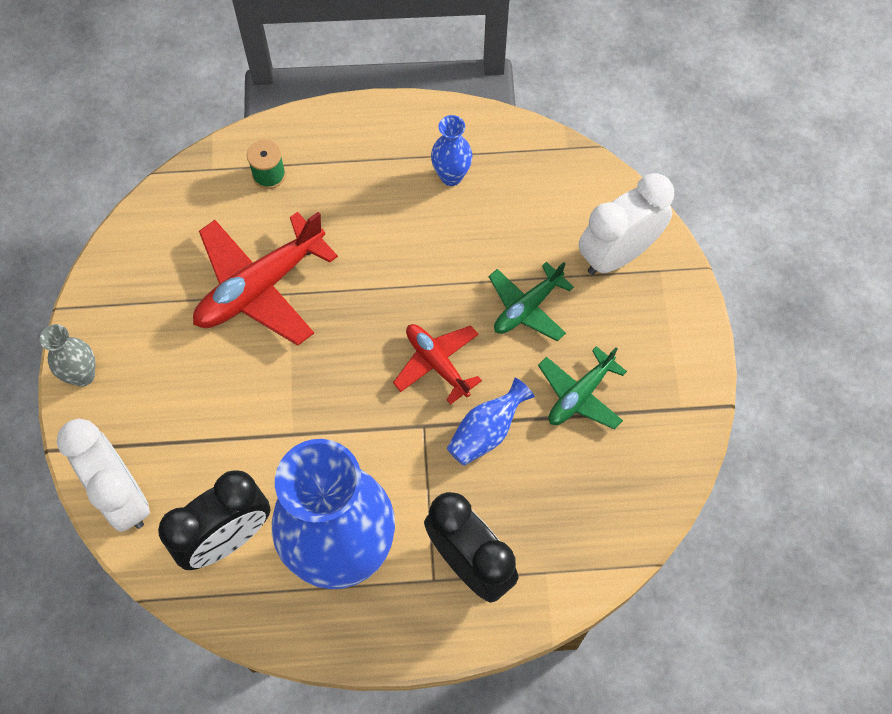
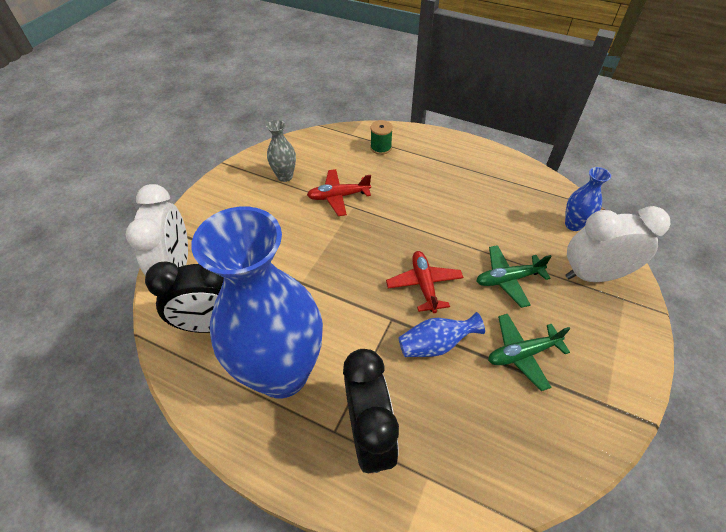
camera: 30 degrees right, 15 degrees down
(83, 375) = (208, 197): grey vase -> grey vase (285, 176)
(260, 287) = (338, 196): red plane -> red plane, size x0.59
(451, 176) = (492, 188): blue vase -> blue vase (573, 224)

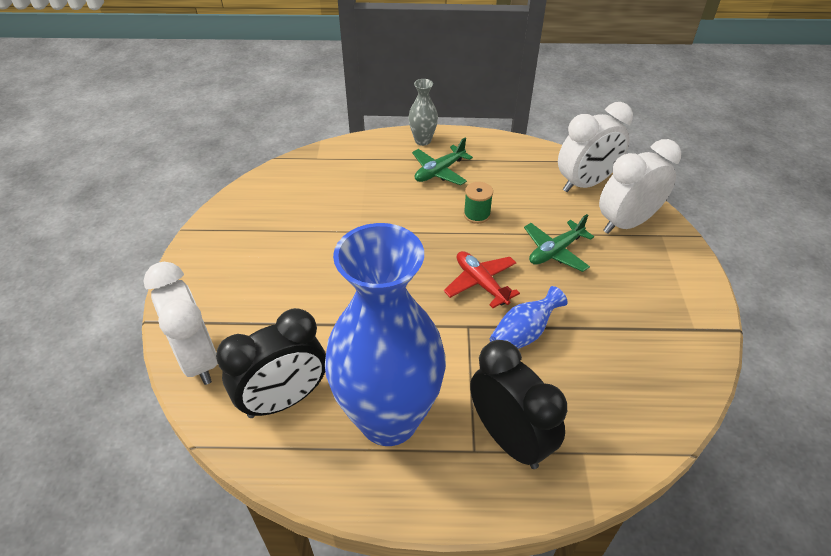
camera: 25 degrees left, 5 degrees down
(285, 176) = (268, 223): grey vase -> grey vase (423, 140)
(338, 196) = (342, 226): red plane -> none
(381, 148) = (358, 163): green spool -> green spool (477, 214)
(522, 354) = (604, 313): green plane -> green plane (439, 171)
(573, 224) = (585, 183): blue vase -> white clock

